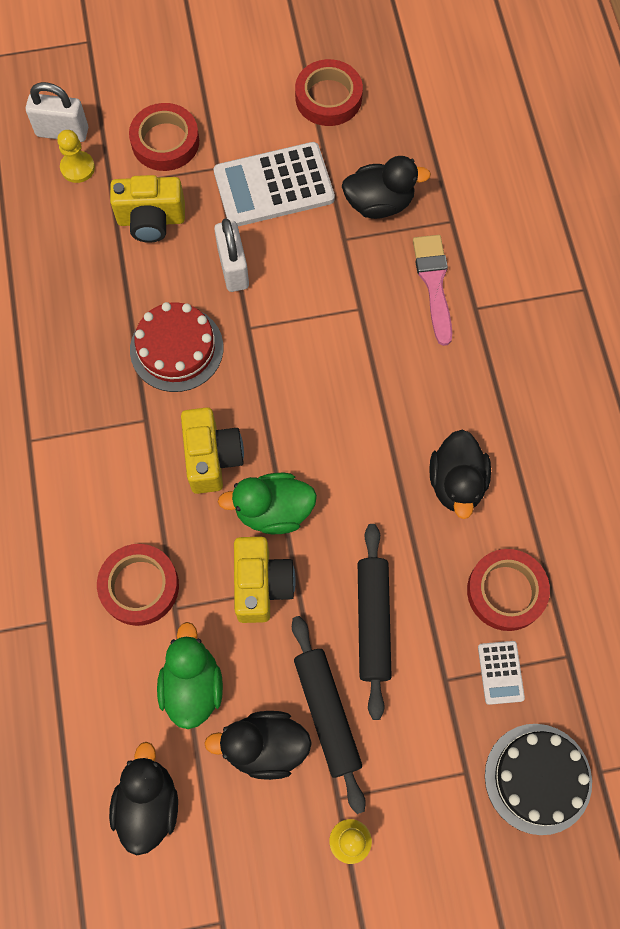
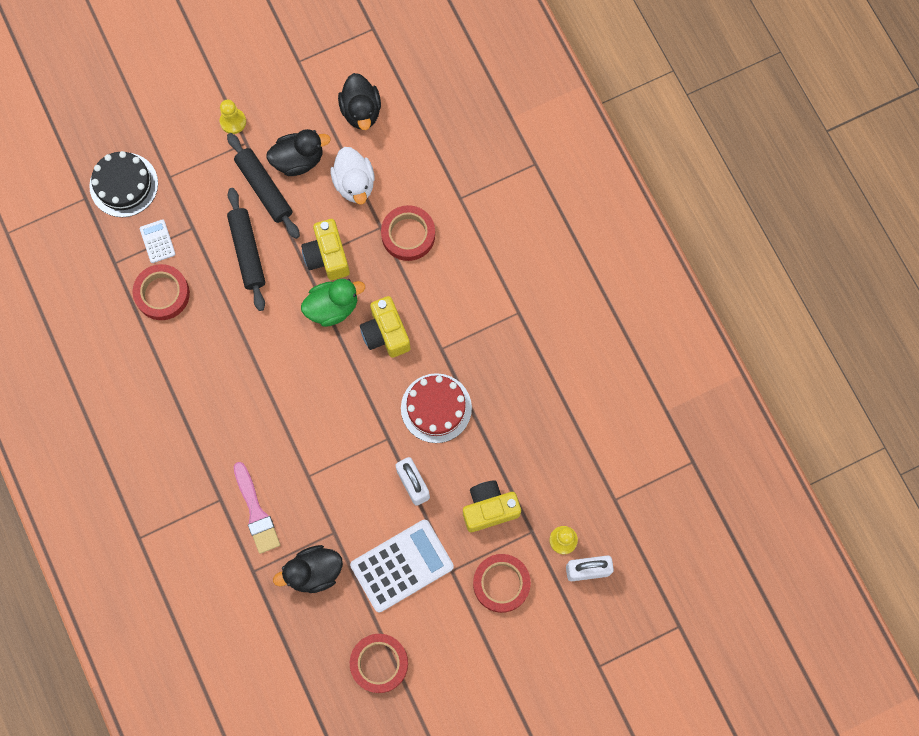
camera: 165 degrees right, 5 degrees up
(192, 685) = (354, 183): green duck -> white duck
(456, 483) = (209, 360): black duck -> none

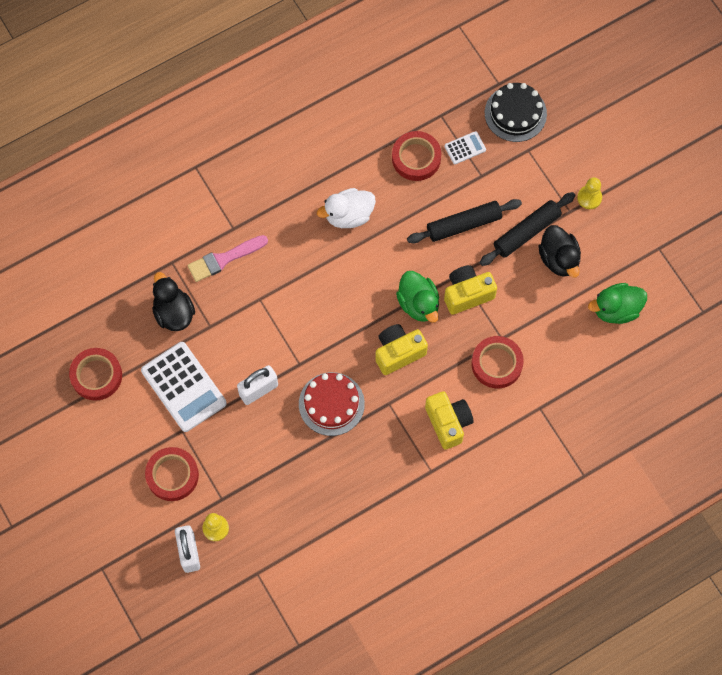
camera: 85 degrees right, 5 degrees down
(354, 183) = (542, 311): white duck -> white duck (348, 215)
(361, 111) = (616, 309): black duck -> green duck
(489, 509) = (240, 459): yellow camera -> yellow camera (448, 423)

